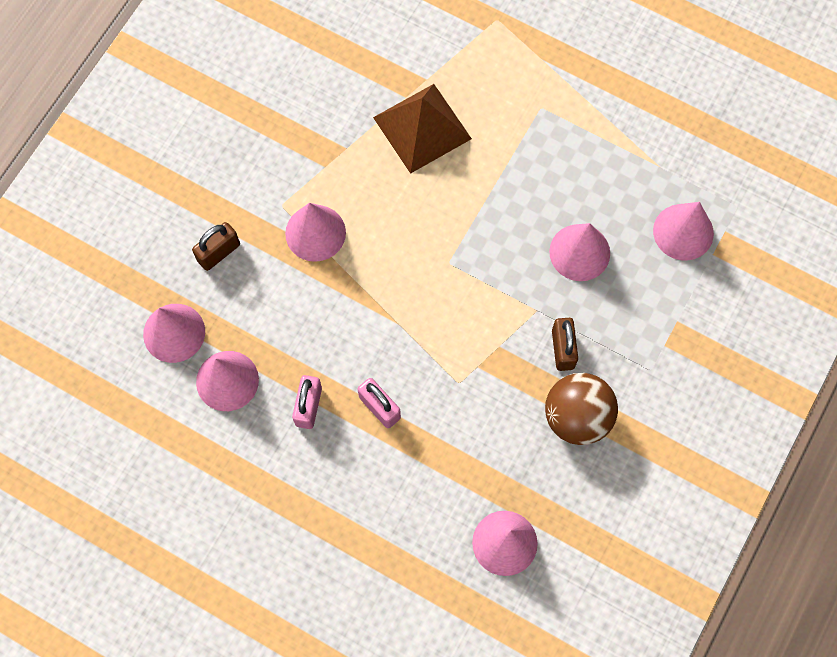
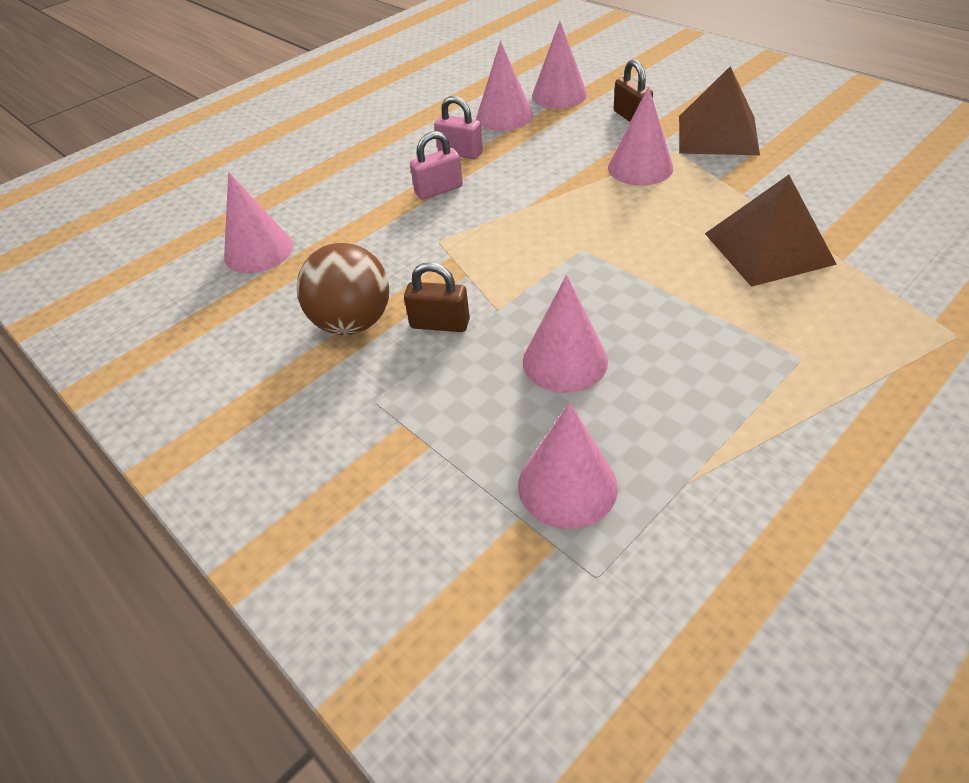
camera: 110 degrees right, 25 degrees down
(247, 171) = (717, 134): none -> brown pyramid

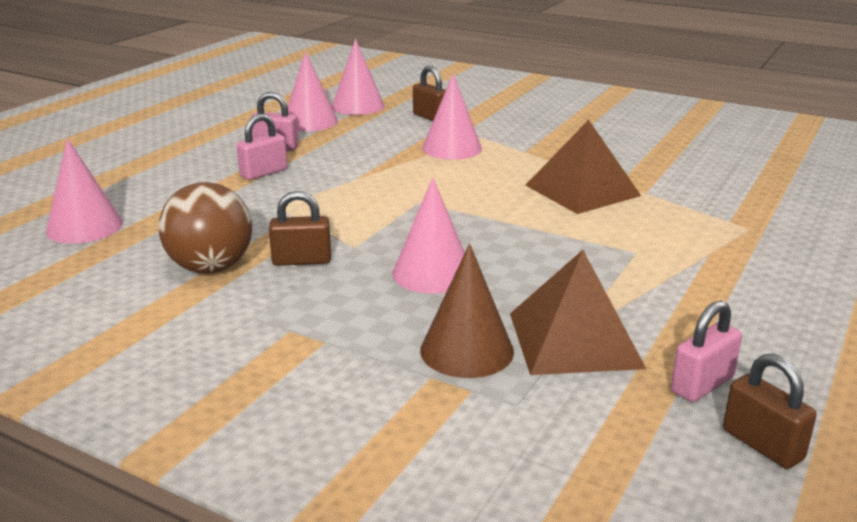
camera: 20 degrees left, 20 degrees down
(567, 485) = (466, 350): pink cone -> brown cone
(717, 134) = (512, 125): brown pyramid -> brown pyramid (574, 339)
(818, 591) = (702, 384): none -> pink padlock
(862, 707) = (762, 445): none -> brown padlock

